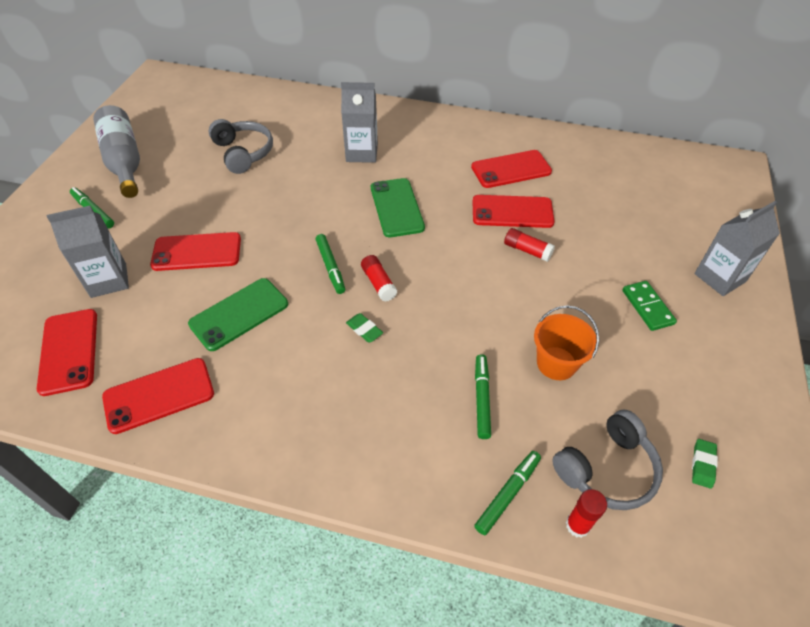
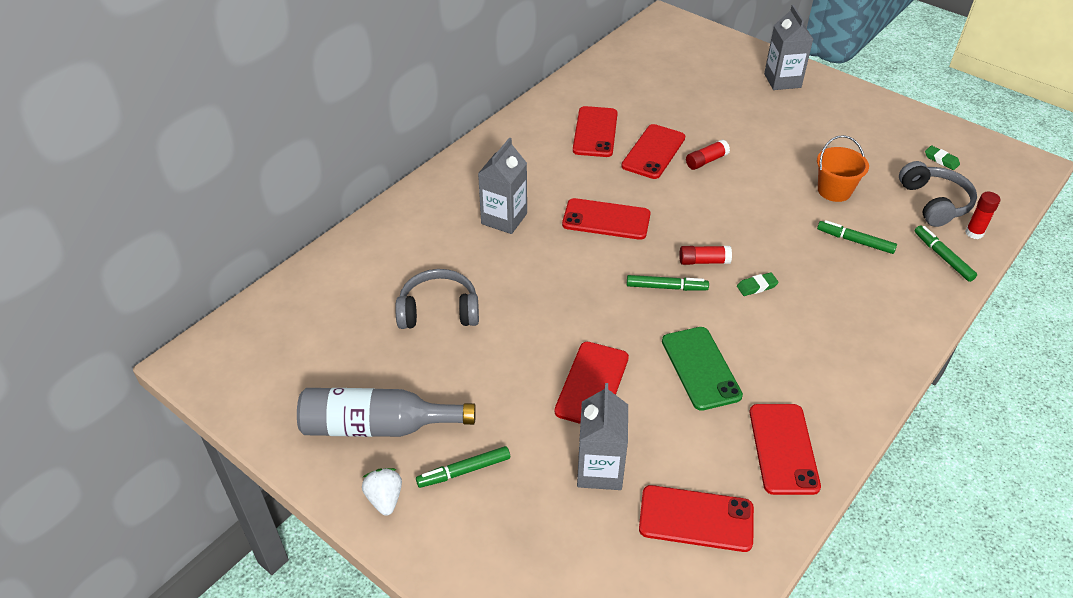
camera: 65 degrees left, 5 degrees down
(63, 184) = (385, 499): none -> white strawberry
(396, 207) = (606, 219): green phone -> red phone
(647, 307) = (796, 125): green domino -> none

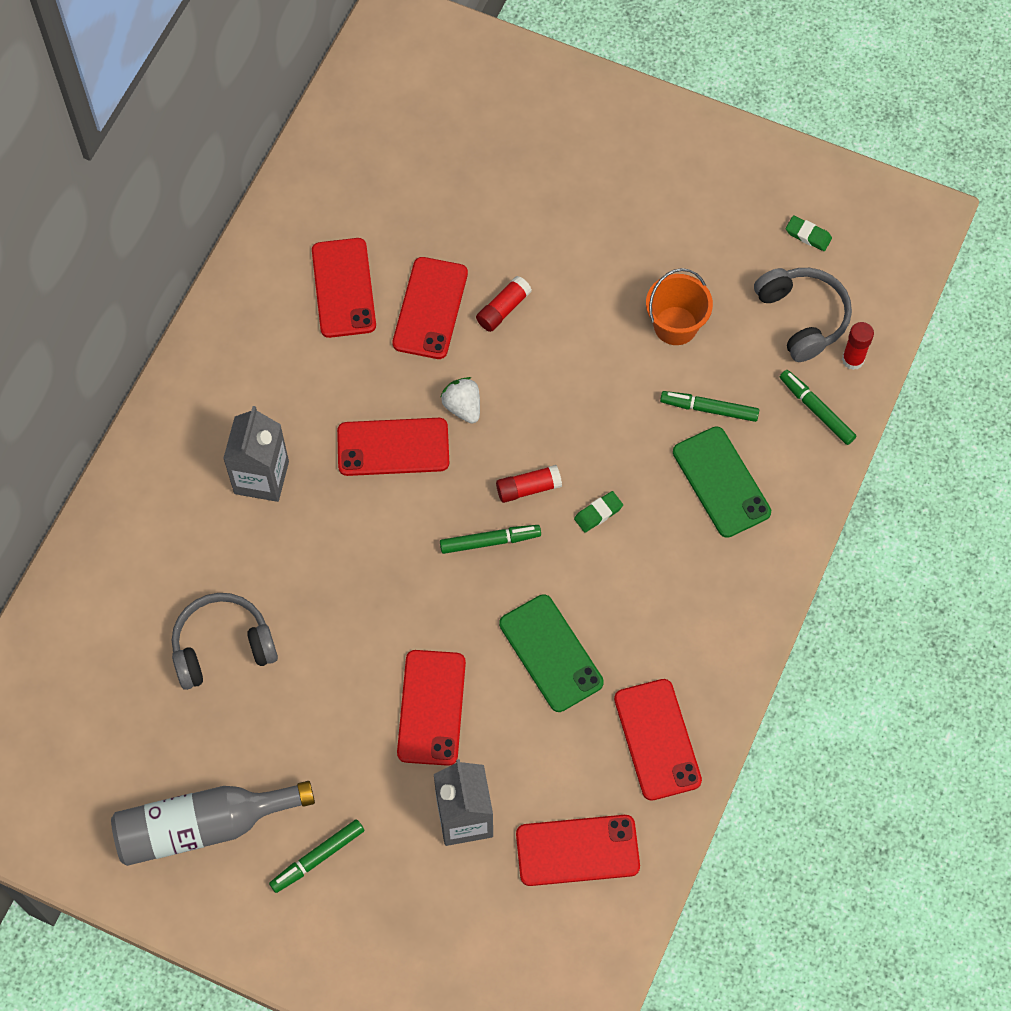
camera: 15 degrees left, 20 degrees up
(385, 499) = (242, 914): white strawberry -> white strawberry (463, 407)
(782, 80) = (584, 122): grey carton -> none
(860, 286) = (721, 482): none -> green phone

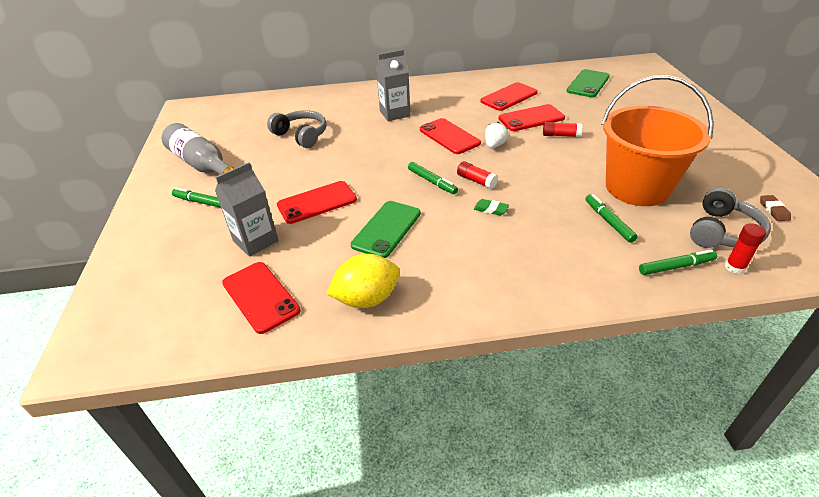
camera: 60 degrees right, 25 degrees down
(657, 739) = (367, 299): red phone -> yellow lemon
(675, 325) = (637, 188): orange bucket -> orange bucket, size x2.01
(721, 482) = (570, 247): green phone -> green phone (588, 84)
(808, 235) = (773, 210): green eraser -> brown eraser
(816, 410) = (676, 267): green marker -> green marker turned 60 degrees clockwise

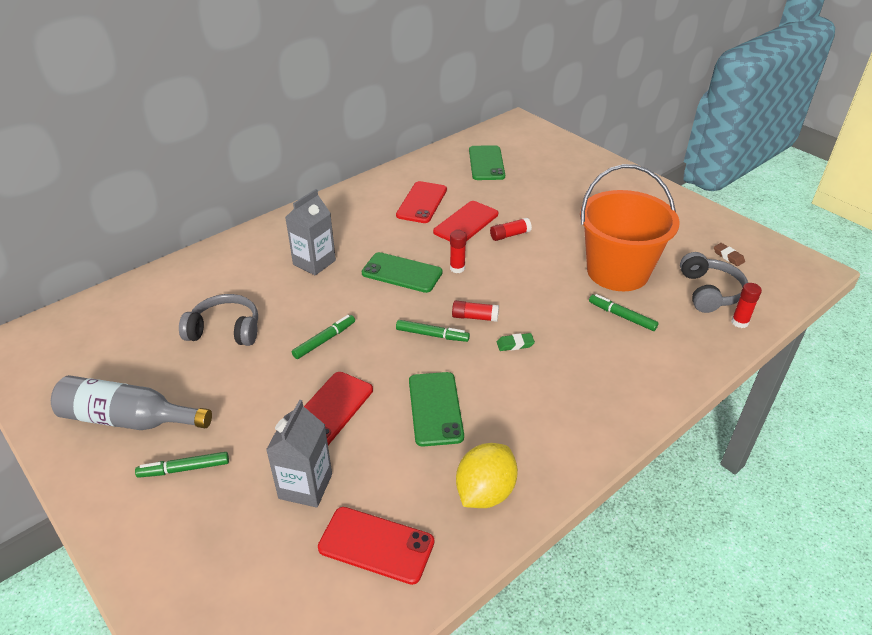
camera: 35 degrees left, 0 degrees up
(449, 136) = (402, 273): red phone -> green phone
(494, 145) = (457, 268): white strawberry -> red glue stick
(676, 267) = (702, 340): green marker -> green marker (324, 340)

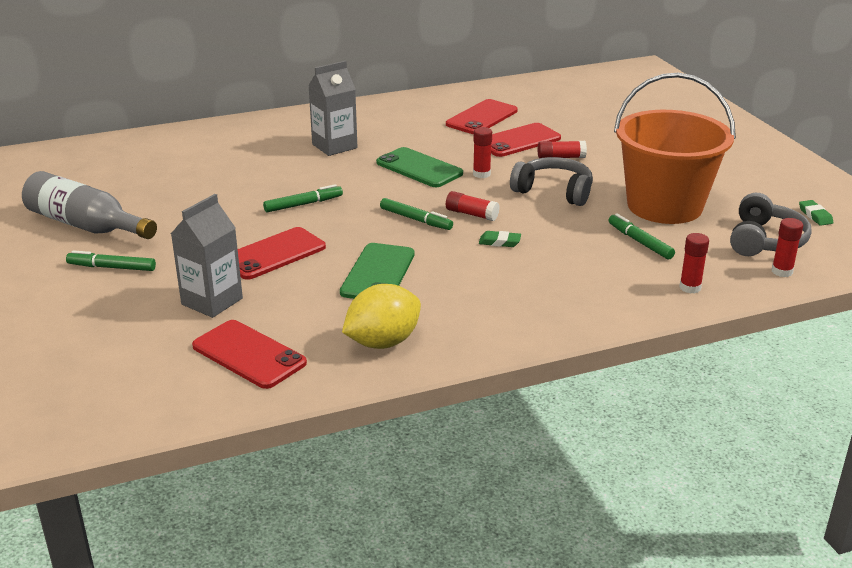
camera: 20 degrees right, 10 degrees down
(225, 330) = (213, 181): grey headphones -> grey headphones (554, 191)
(486, 163) = (579, 96): green phone -> none
(686, 357) = (690, 287): none -> red glue stick
(728, 256) = (815, 215): brown eraser -> green eraser

